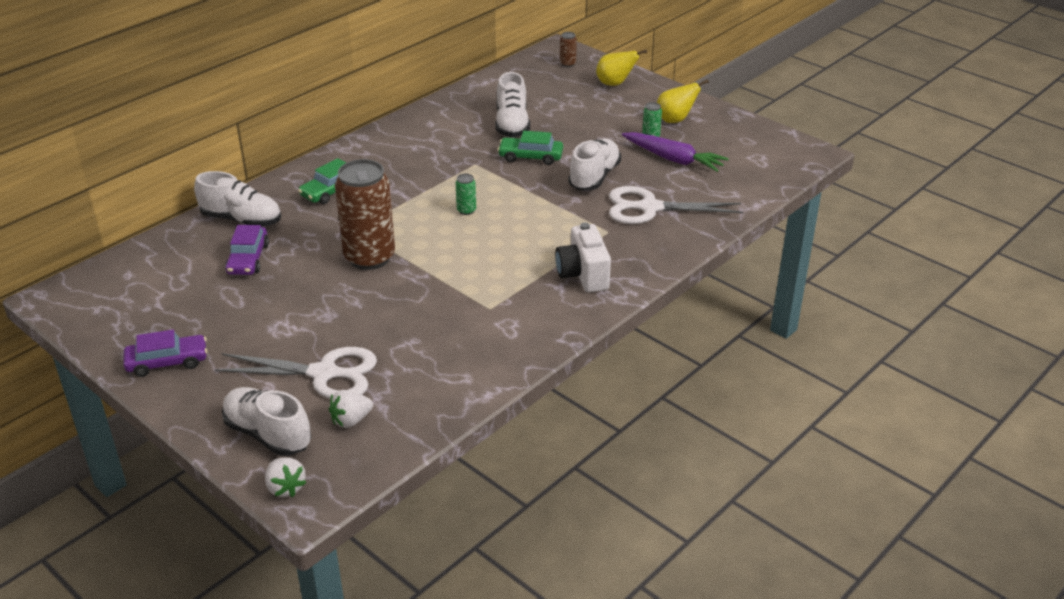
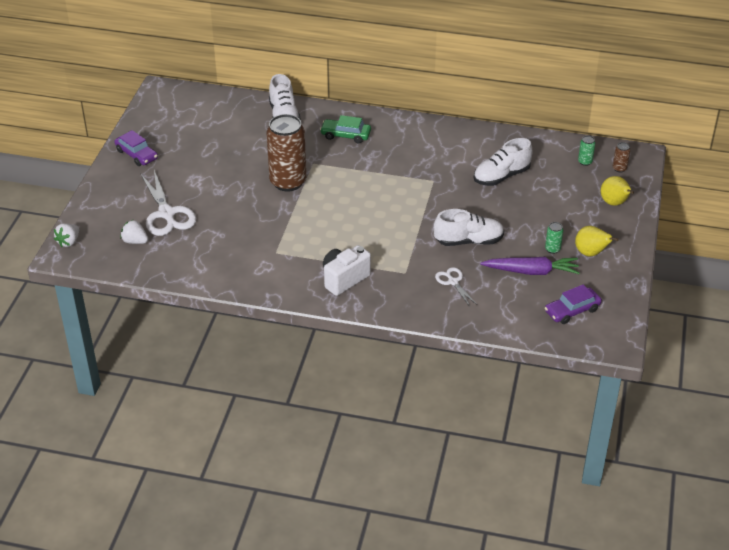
camera: 60 degrees right, 5 degrees up
(248, 259) = (248, 137): purple car -> purple car (572, 310)
(268, 434) = (104, 217): white shoe -> none
(466, 210) = (373, 199): green can -> green can (585, 162)
(530, 157) = (467, 201): green car -> none
(649, 208) = (453, 282): white scissors -> white scissors, size x0.53
(673, 159) = (531, 271): purple carrot -> purple carrot turned 90 degrees counterclockwise

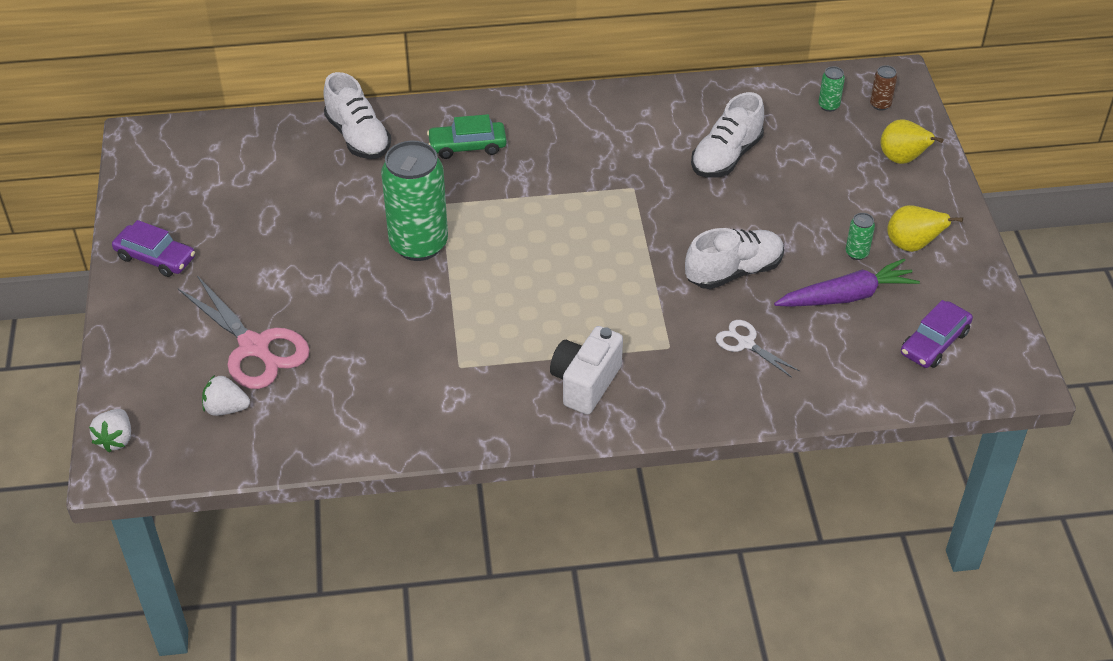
camera: 20 degrees left, 5 degrees up
(167, 214) = (254, 347): white scissors -> pink scissors
(288, 182) = (419, 244): brown can -> green can

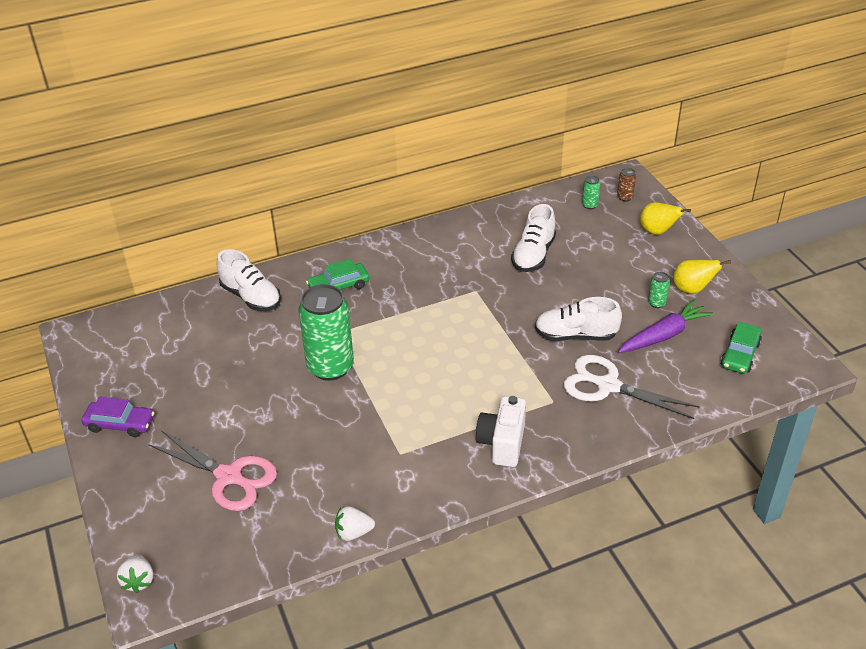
camera: 15 degrees left, 5 degrees down
(226, 408) = (223, 532): white strawberry -> white strawberry (353, 532)
(734, 271) = (575, 335): white shoe -> white shoe turned 135 degrees counterclockwise
(745, 343) = (607, 386): white scissors -> white scissors, size x1.88
(934, 342) = (740, 354): purple car -> green car

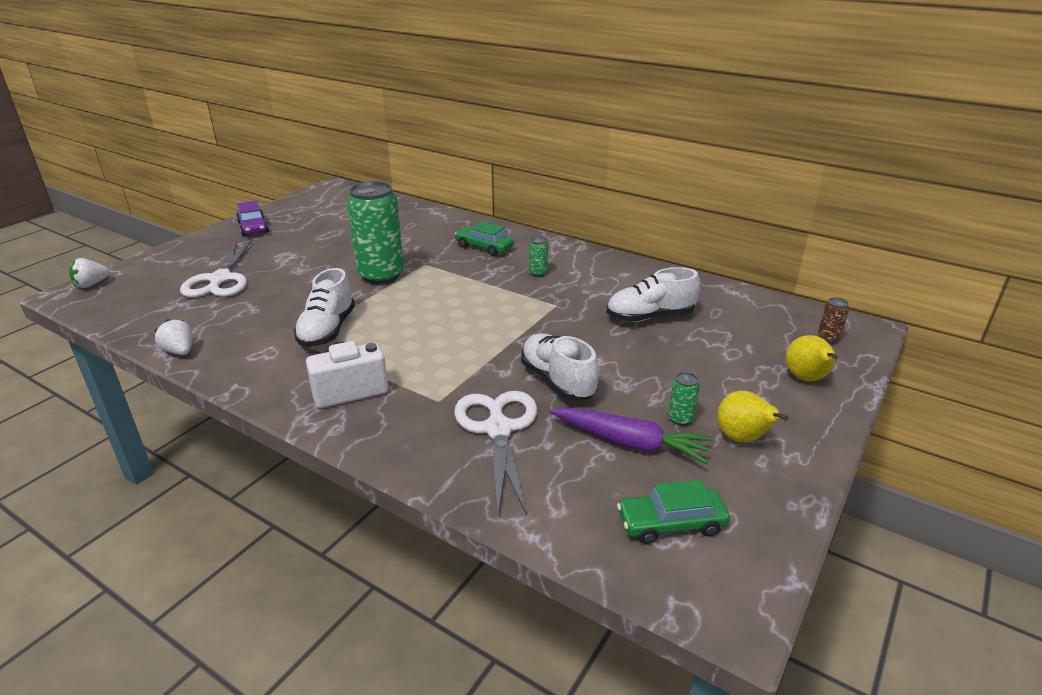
camera: 55 degrees right, 10 degrees down
(229, 477) = (220, 279): pink scissors -> white scissors
(251, 297) = (432, 222): white shoe -> white shoe (327, 330)
(589, 205) = (777, 322): green can -> green can (538, 273)

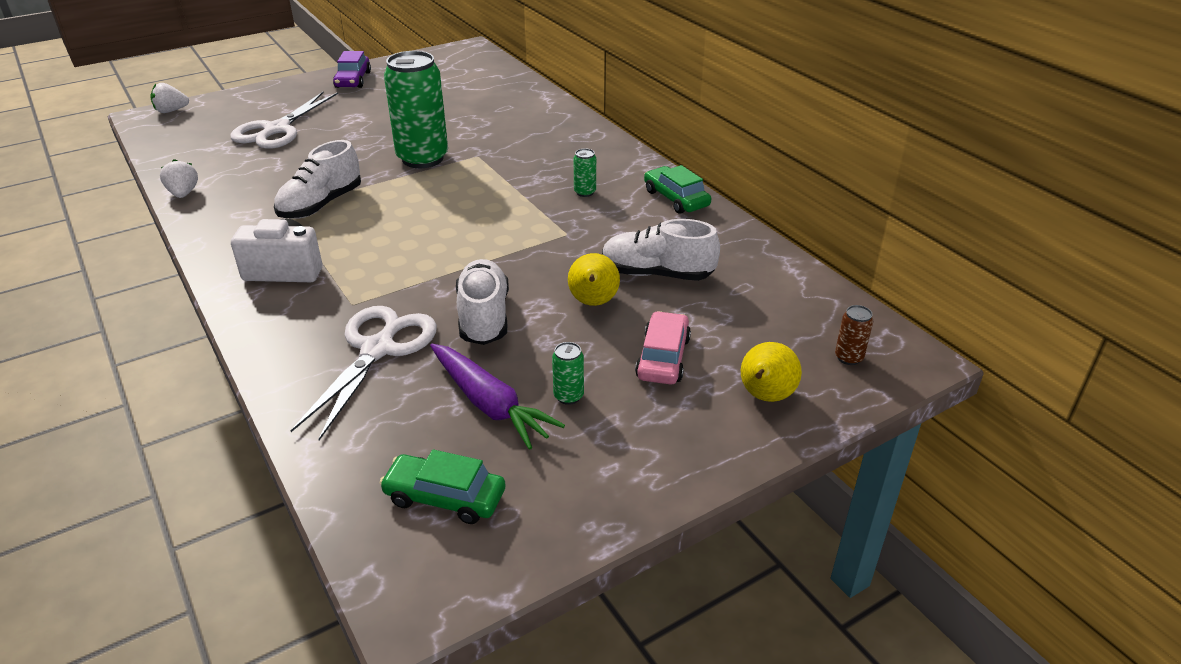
camera: 25 degrees right, 5 degrees up
(484, 247) = (557, 149): green car -> green car (676, 198)
(715, 372) = (663, 358): none -> pink car
(742, 439) = (613, 439): yellow pear -> yellow pear (593, 303)

